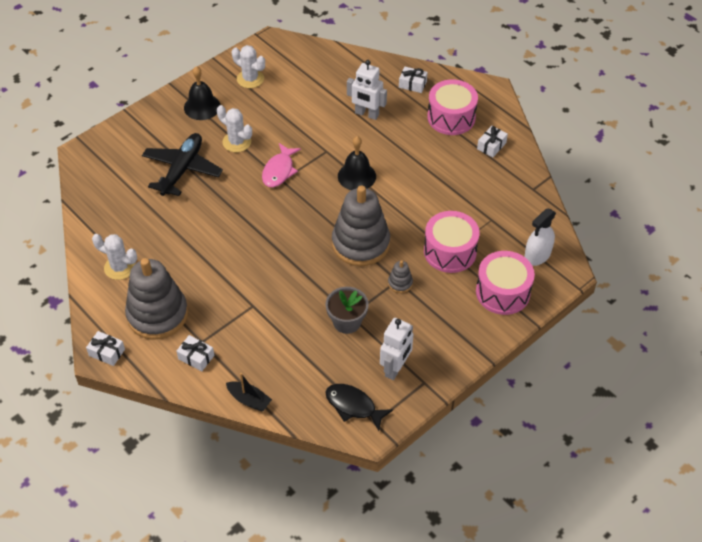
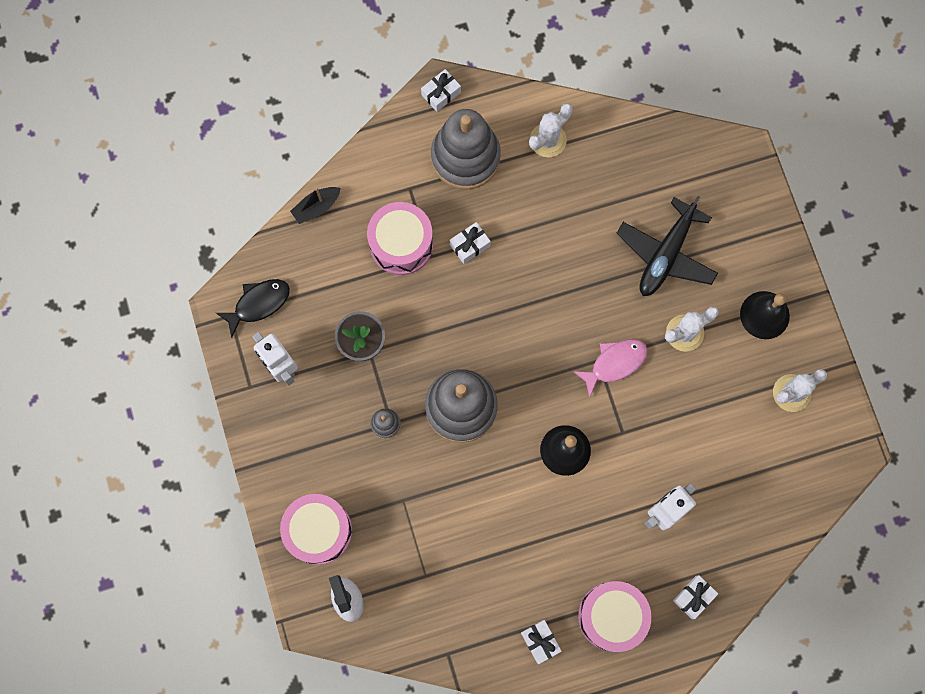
camera: 115 degrees right, 25 degrees up
(182, 169) = (666, 254): black plane -> black plane turned 75 degrees clockwise
(196, 357) = (393, 176): white gift -> white gift (469, 245)
(279, 171) = (614, 363): pink fish -> pink fish turned 105 degrees clockwise
(450, 251) = (402, 502): pink drum -> pink drum (401, 244)

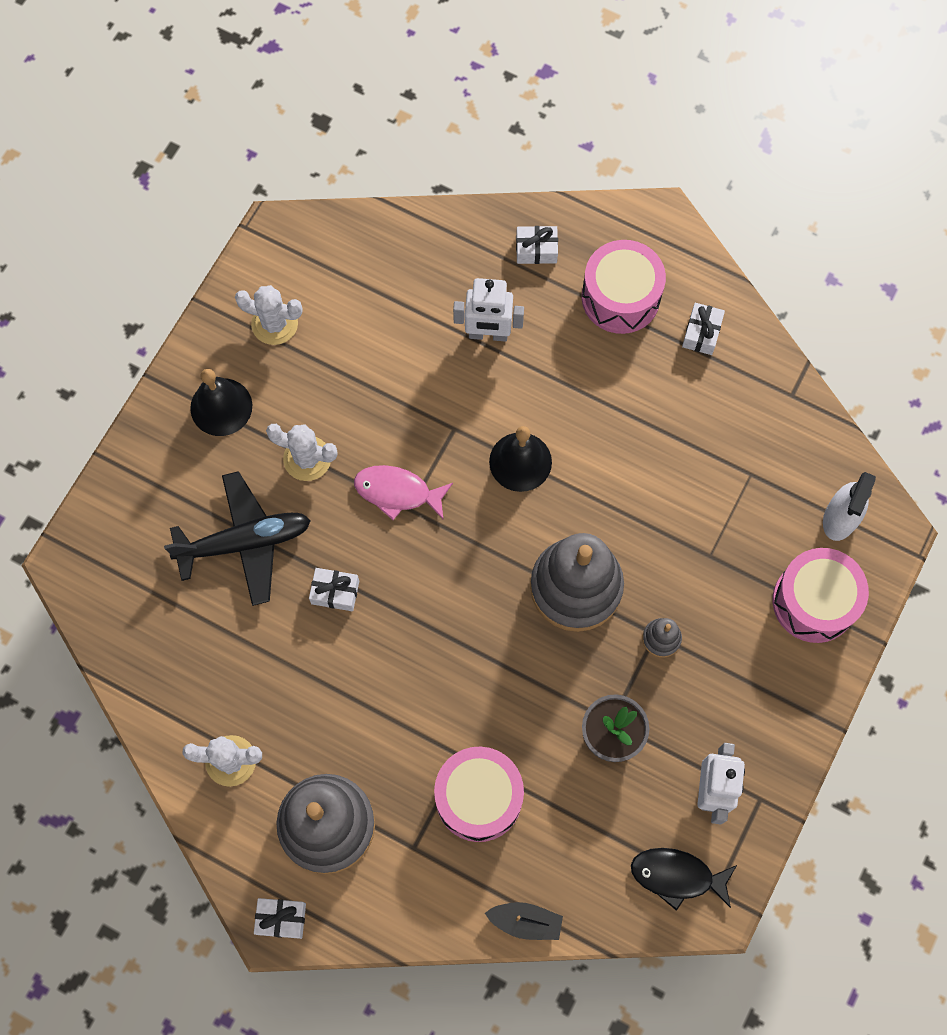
camera: 135 degrees left, 5 degrees down
(469, 245) = (414, 730): white gift -> white gift (335, 592)

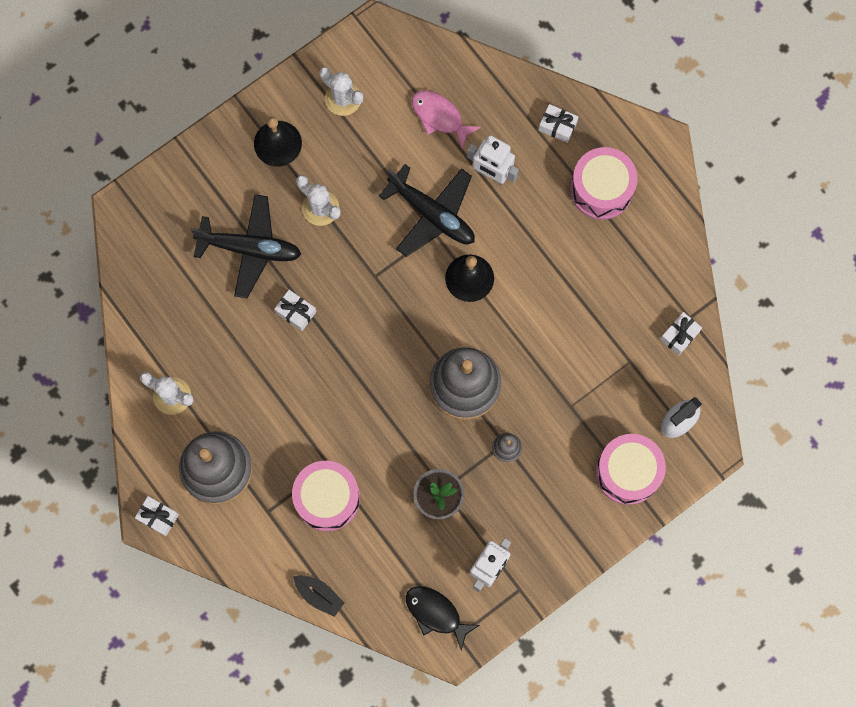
camera: 25 degrees right, 5 degrees up
(397, 492) = (372, 261): pink fish -> pink fish (439, 117)
(441, 408) = (432, 214): none -> black plane
(701, 333) = (647, 242): white gift -> white gift (679, 335)

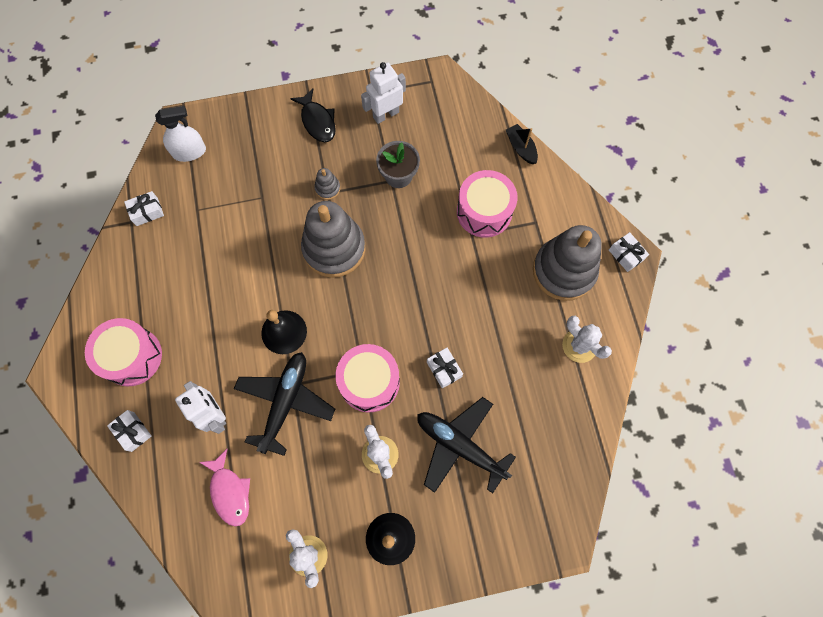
camera: 155 degrees left, 5 degrees down
(432, 214) = (285, 402): black plane -> black plane turned 45 degrees clockwise
(436, 613) = (439, 101): black fish -> black fish (317, 121)
(628, 472) = (248, 134): pink drum -> pink drum (369, 382)

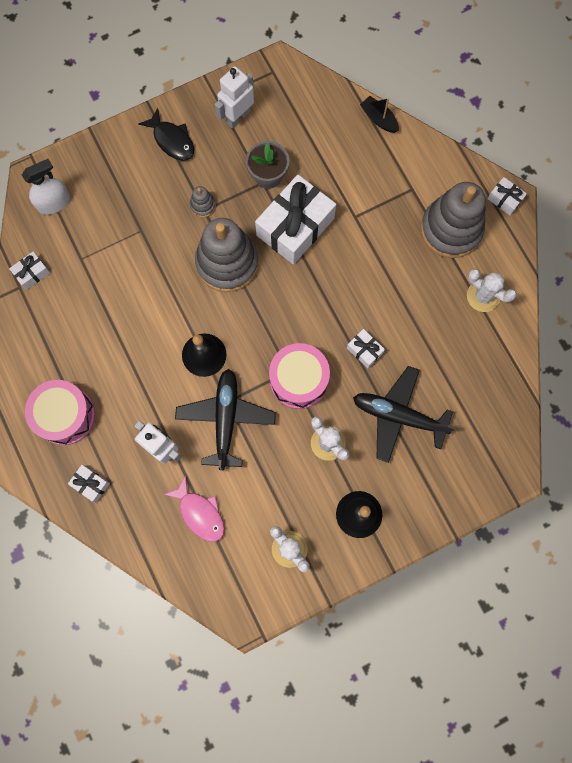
camera: 15 degrees left, 5 degrees up
(410, 230) = (295, 227): none -> white gift
(484, 211) = (360, 191): pink drum -> none

